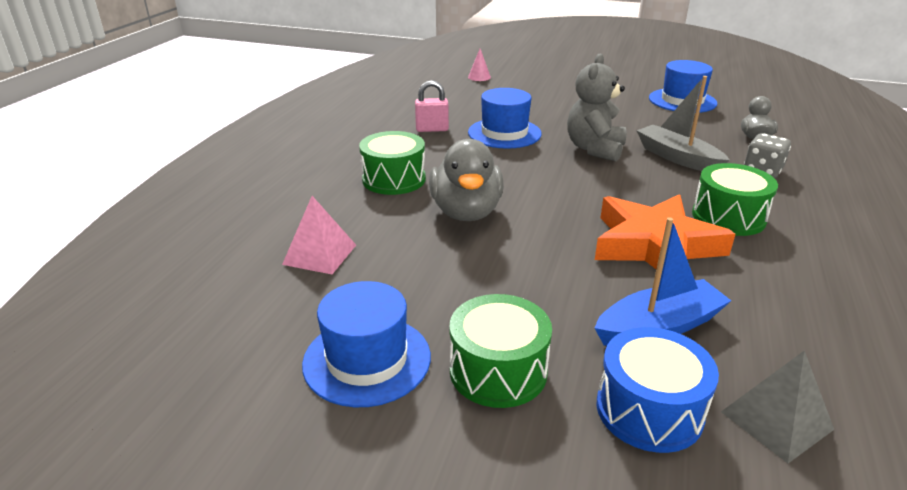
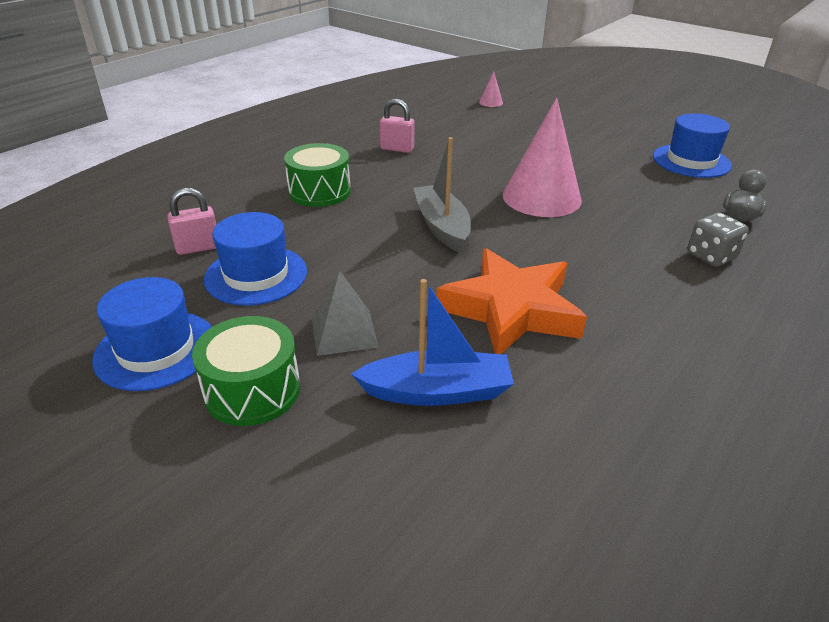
camera: 20 degrees right, 5 degrees up
(319, 254) = (198, 248): pink pyramid -> pink padlock
(466, 212) = (356, 236): grey duck -> none
(504, 133) = (463, 164): blue hat -> blue hat (256, 275)
(594, 149) = (541, 197): grey teddy bear -> pink cone
(649, 410) = (353, 466): blue drum -> none
(677, 158) = (624, 223): grey boat -> grey boat (442, 226)
(728, 217) = (620, 298): green drum -> none
(776, 420) = (468, 516): grey pyramid -> grey pyramid (344, 331)

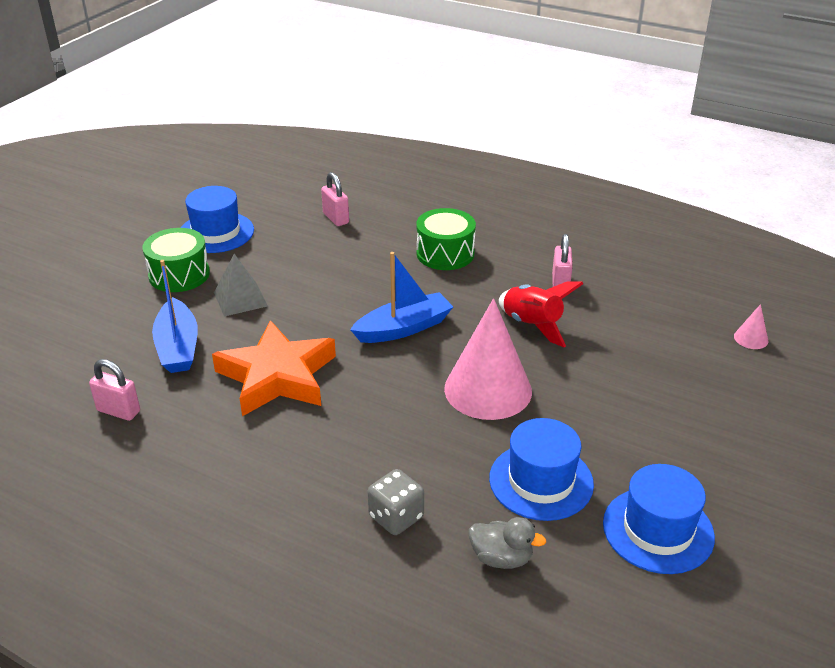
camera: 80 degrees right, 0 degrees up
(256, 275) = (304, 250): blue hat -> blue hat (541, 481)
(442, 226) = (404, 328): grey boat -> blue boat
(454, 168) = (532, 325): none -> red rocket
(574, 452) = (118, 411): none -> pink padlock

